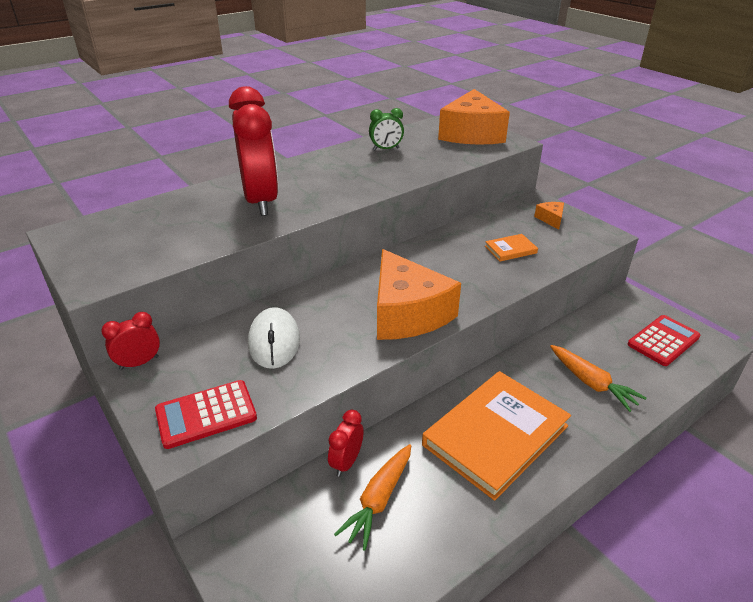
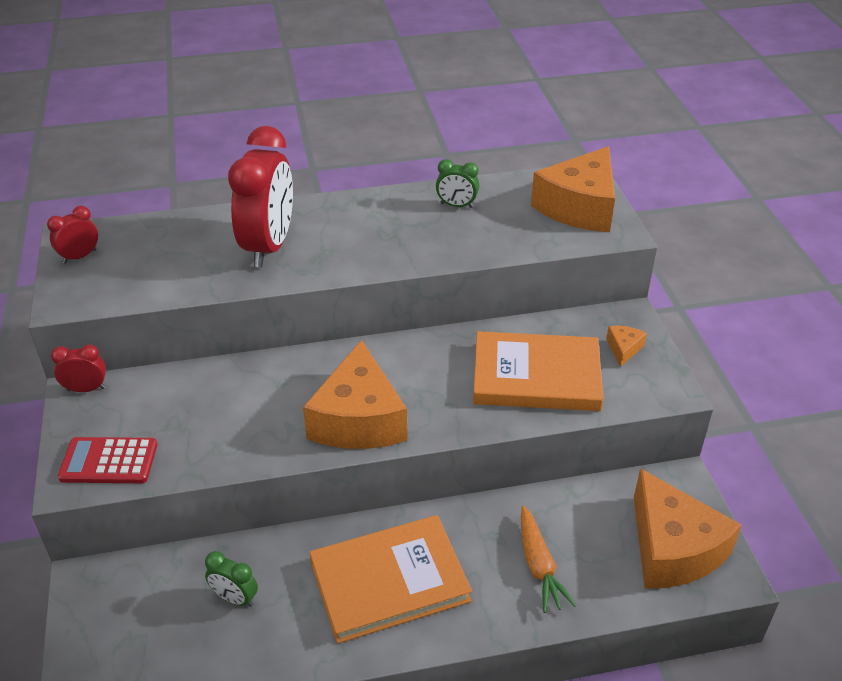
camera: 25 degrees right, 5 degrees up
(274, 341) = (212, 407): white mouse -> none
(346, 462) = (231, 551): red clock -> red clock (80, 256)
(379, 500) = (235, 598): orange carrot -> green clock
(510, 249) = (536, 376): orange book -> orange book, size x2.35
(663, 341) = (672, 549): red calculator -> orange cheese

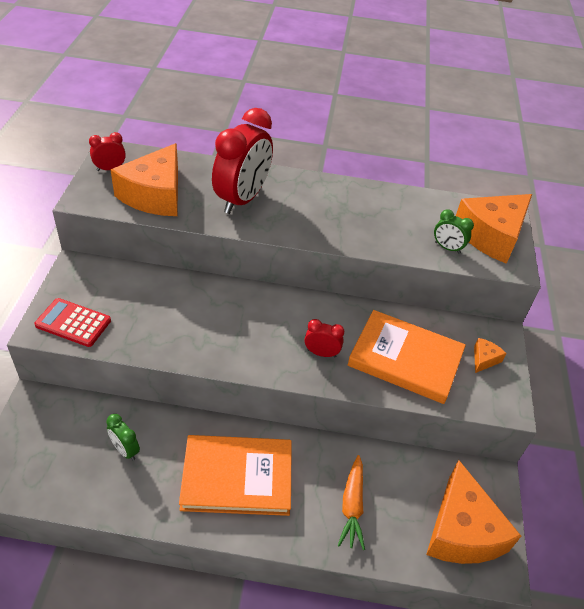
camera: 15 degrees right, 5 degrees up
(86, 389) = (83, 265): red clock -> red clock (321, 353)
(358, 419) = (258, 349): orange cheese -> orange cheese (155, 195)
(456, 205) = (395, 207): green clock -> green clock (447, 248)

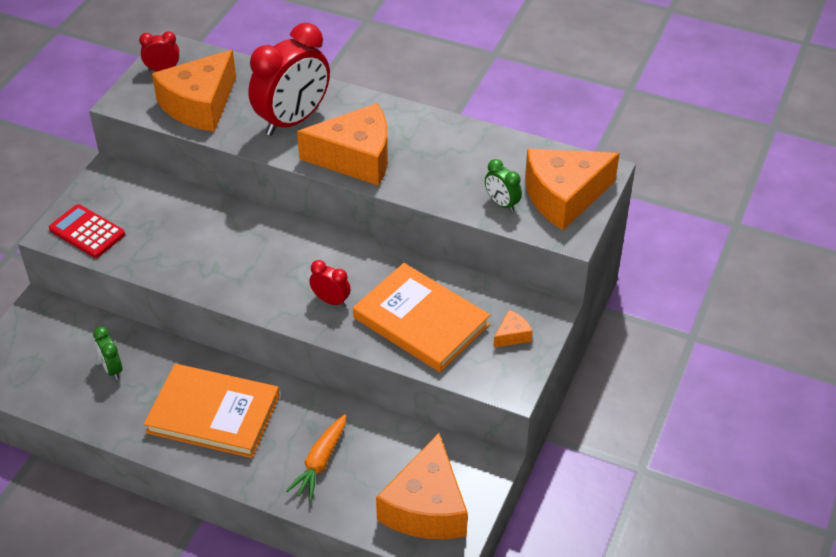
camera: 20 degrees right, 0 degrees up
(310, 224) = (356, 158): none -> orange cheese

